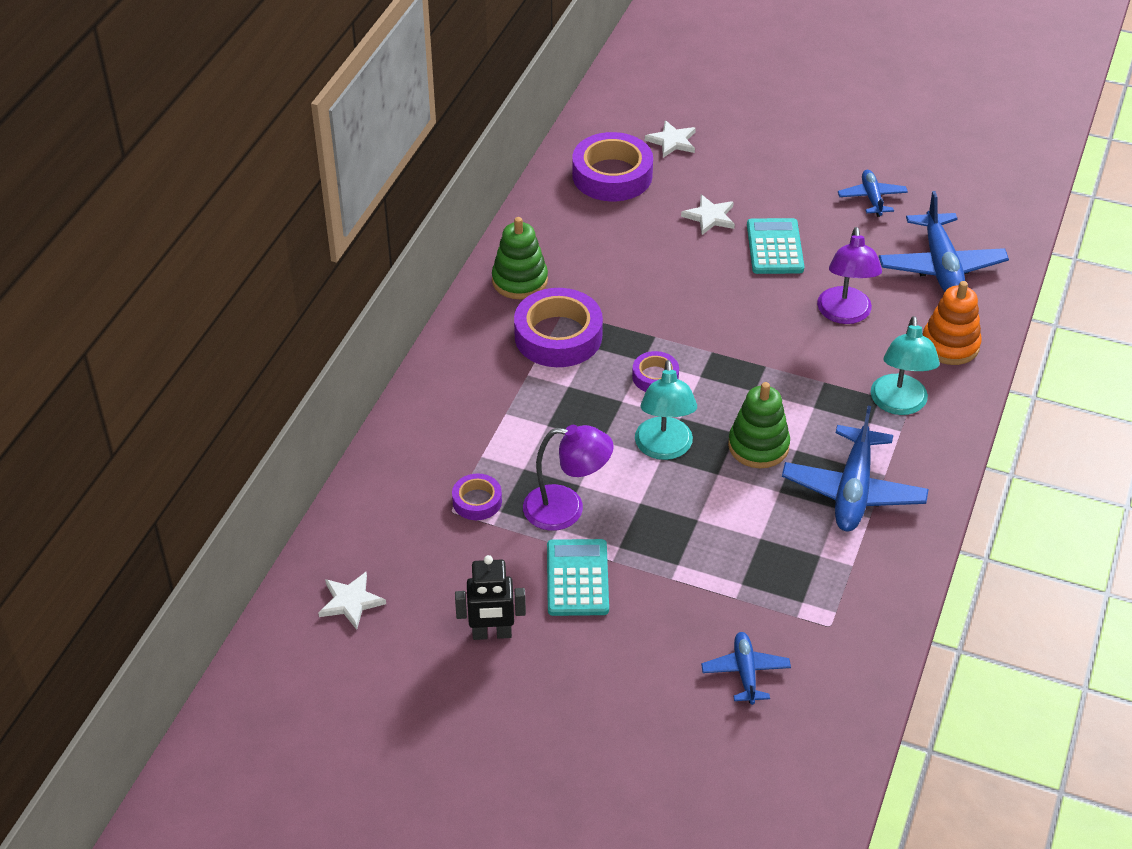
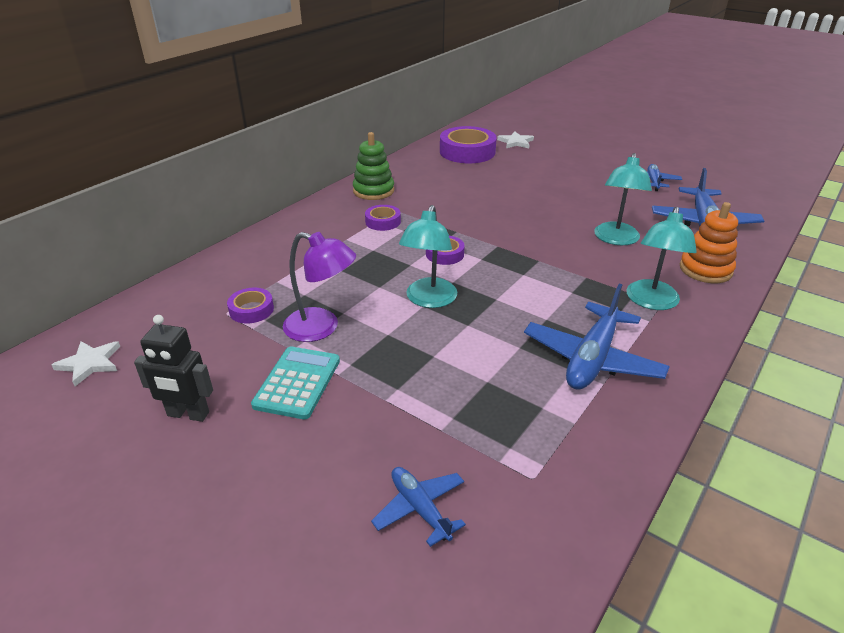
camera: 15 degrees right, 10 degrees down
(558, 336) = (383, 221): purple tape -> purple tape, size x0.52
(710, 217) = (527, 177): white star -> none
(745, 672) = (420, 509): blue plane -> blue plane turned 45 degrees counterclockwise
(758, 446) = (512, 311): green stacking toy -> none
(775, 247) = (570, 197): turquoise calculator -> none
(845, 314) = (616, 239): purple lamp -> turquoise lamp

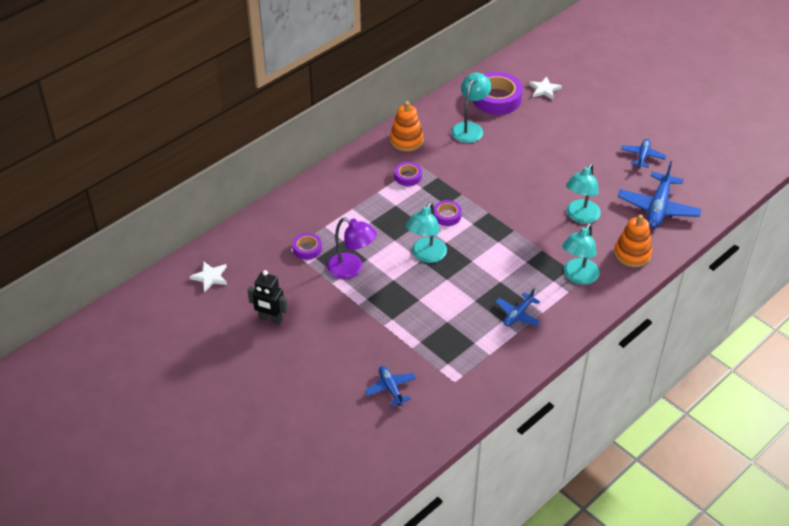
camera: 10 degrees right, 10 degrees up
(297, 383) = (333, 307): turquoise calculator -> none
(373, 191) = (406, 140): green stacking toy -> orange stacking toy
(446, 175) = (470, 128): none -> turquoise lamp
(592, 358) = (518, 314): blue plane -> blue plane, size x0.57

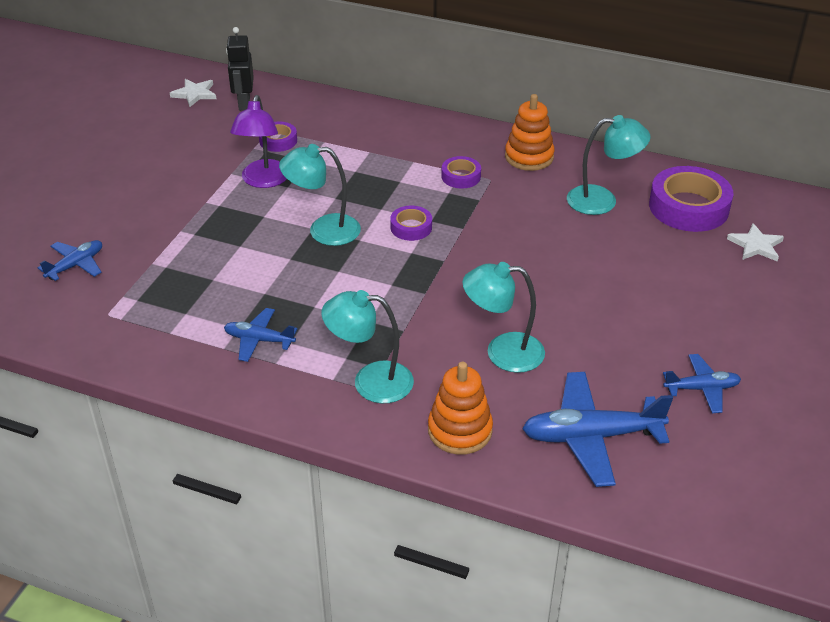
camera: 65 degrees right, 5 degrees down
(270, 319) = (150, 149): black robot -> black robot (244, 103)

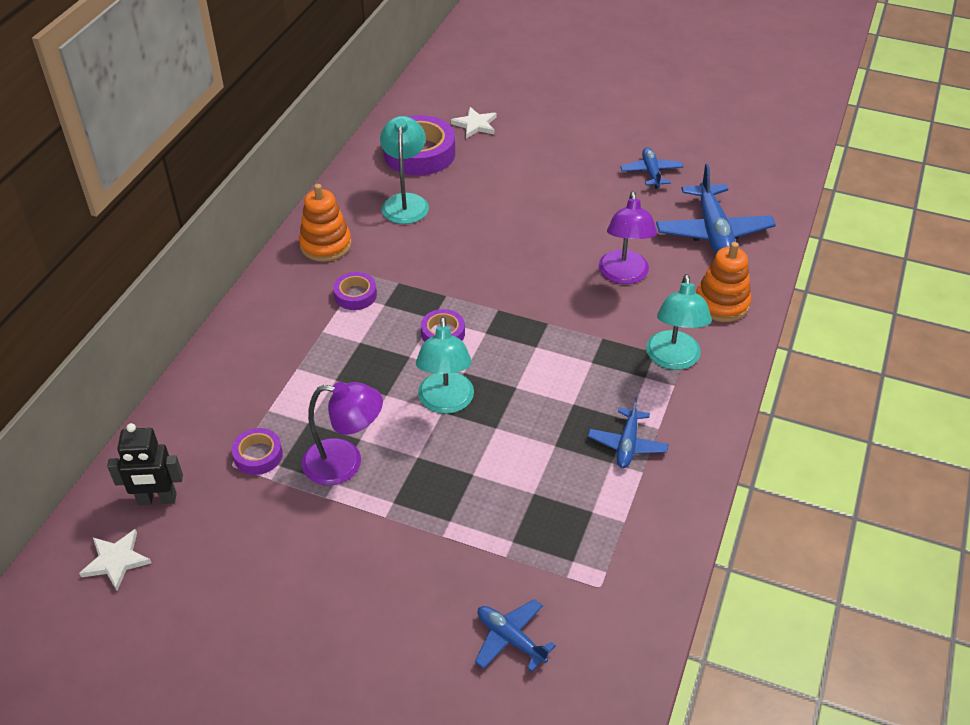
camera: 90 degrees left, 5 degrees up
(502, 352) = (624, 275): turquoise lamp -> purple lamp

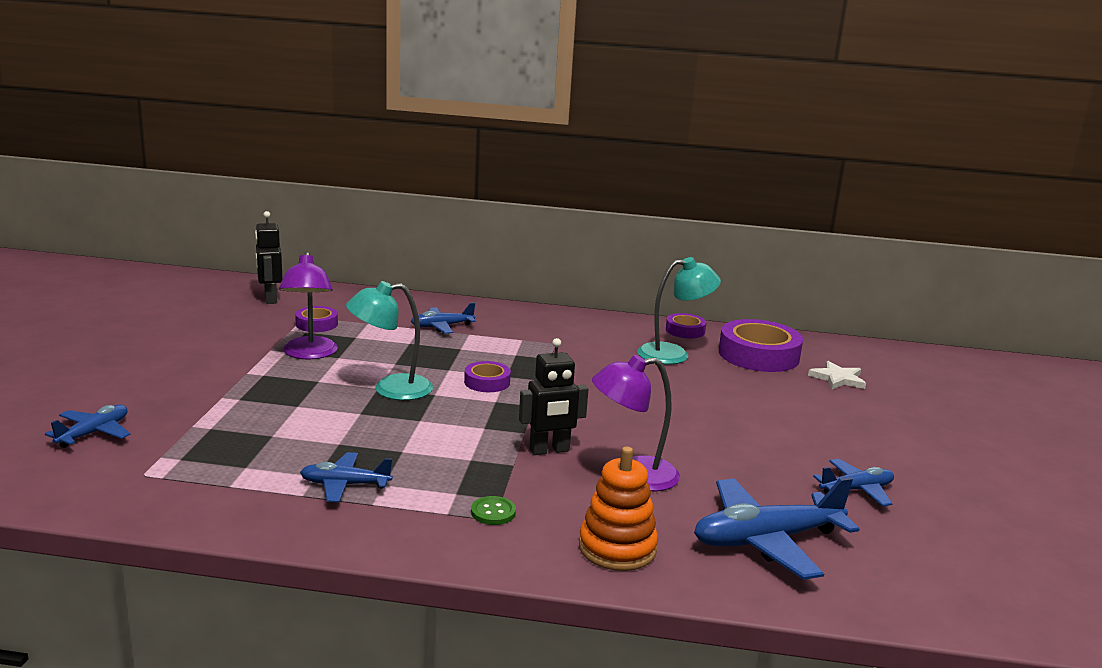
camera: 75 degrees right, 25 degrees down
(116, 561) = (213, 293): white star -> none
(295, 350) = (442, 326): none -> blue plane
(325, 245) = (585, 327): orange stacking toy -> none
(355, 295) = (523, 343): purple tape -> purple tape (685, 330)
(580, 313) = (549, 450): none -> black robot
(673, 359) = (493, 512): turquoise lamp -> green button

